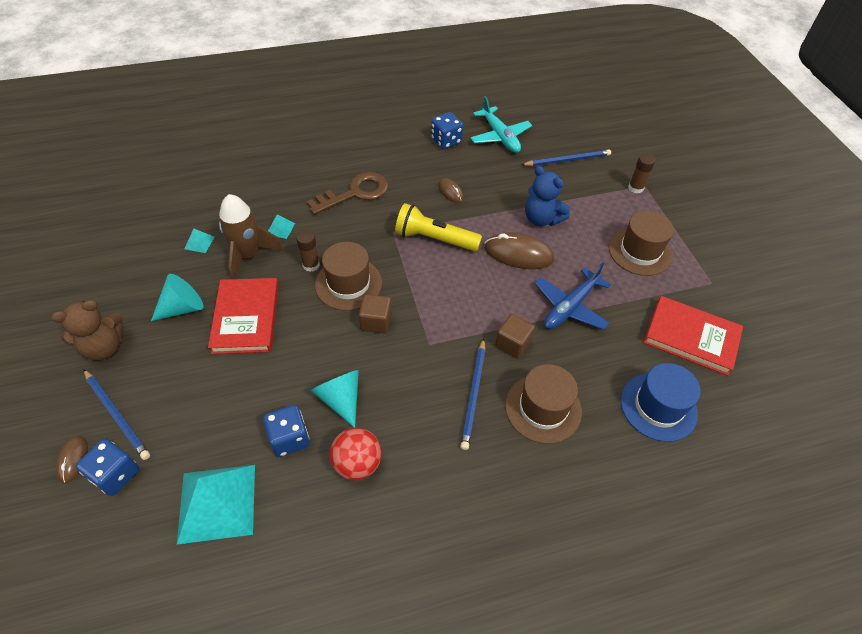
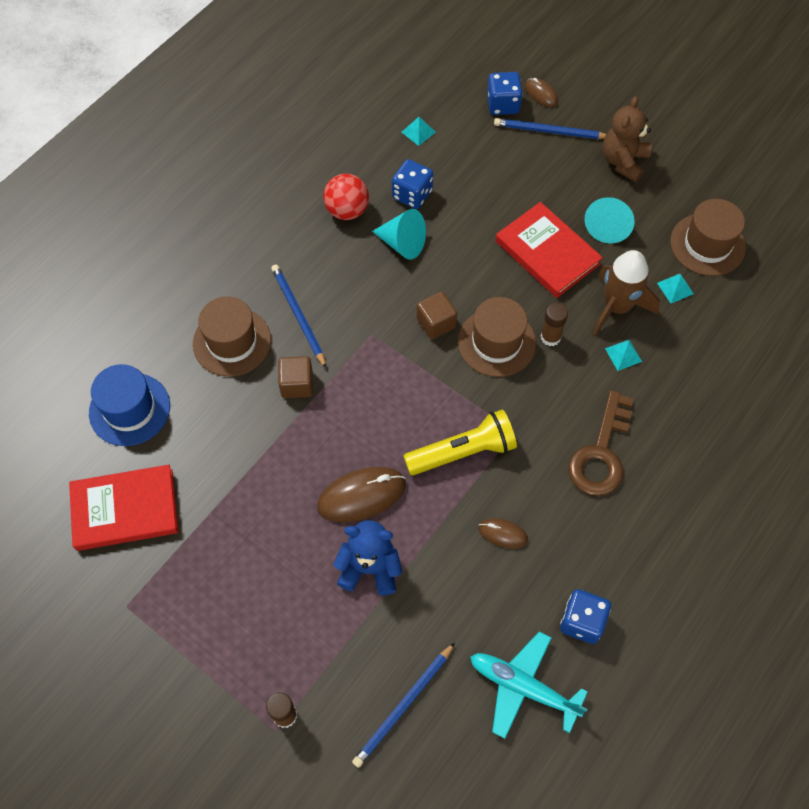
camera: 145 degrees right, 10 degrees up
(217, 503) = (418, 132): turquoise pyramid -> turquoise pyramid, size x0.42
(570, 307) = (266, 464): blue plane -> none
(640, 251) = (229, 597): brown hat -> brown hat (707, 244)

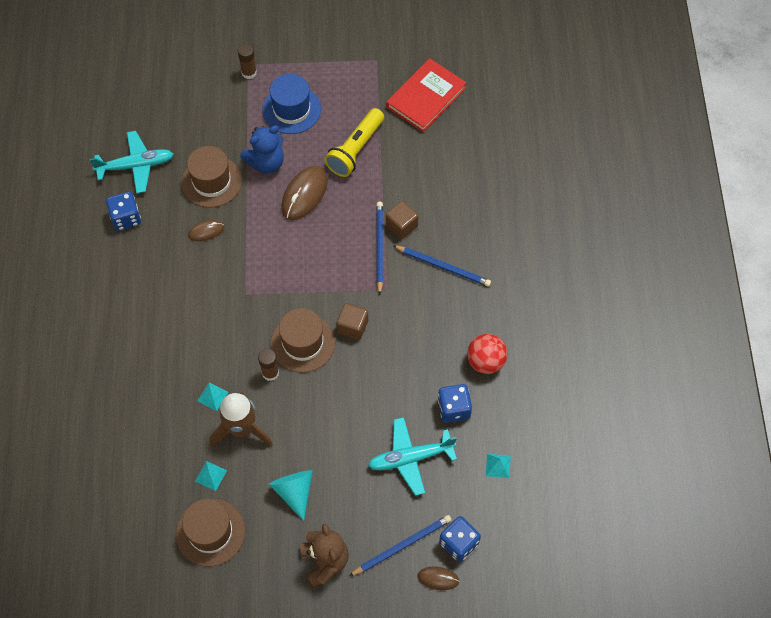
camera: 140 degrees right, 0 degrees up
(129, 409) = (481, 144): blue hat -> blue hat (291, 109)
(232, 342) = (466, 221): brown hat -> brown hat (211, 181)
(402, 243) = (425, 366): turquoise cone -> none
(403, 706) = (192, 116): blue pencil -> blue pencil (379, 247)
(463, 452) = (266, 259): yellow flashlight -> yellow flashlight (355, 150)
(485, 184) = (410, 458): none -> turquoise plane
(547, 252) = (321, 435): red book -> none
(601, 453) = (181, 319): brown key -> none

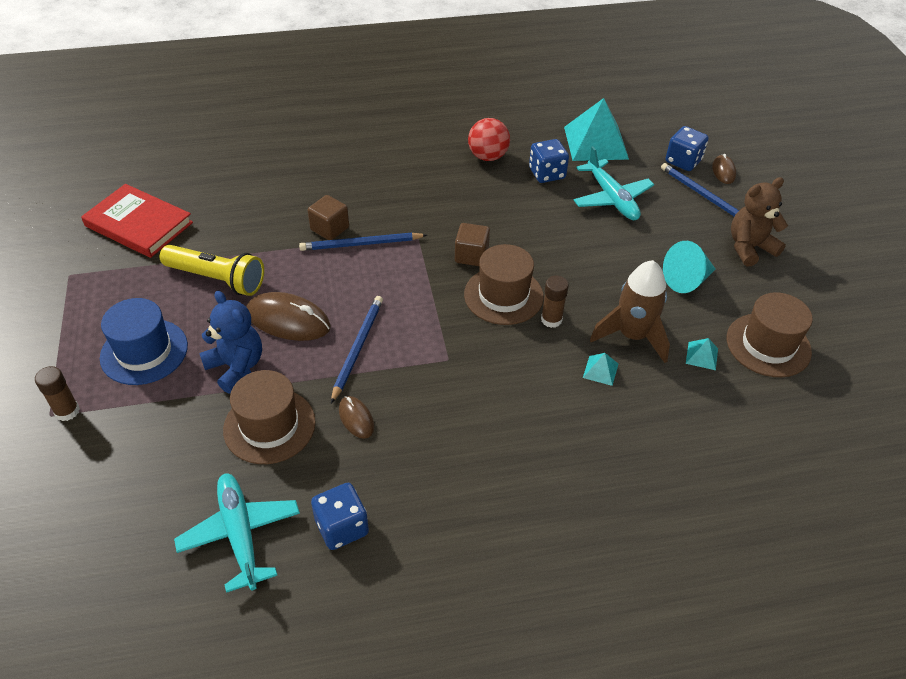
camera: 100 degrees left, 15 degrees down
(443, 267) = (380, 192): blue pencil -> blue pencil (357, 348)
(498, 465) = (595, 142): turquoise pyramid -> turquoise pyramid, size x2.40

